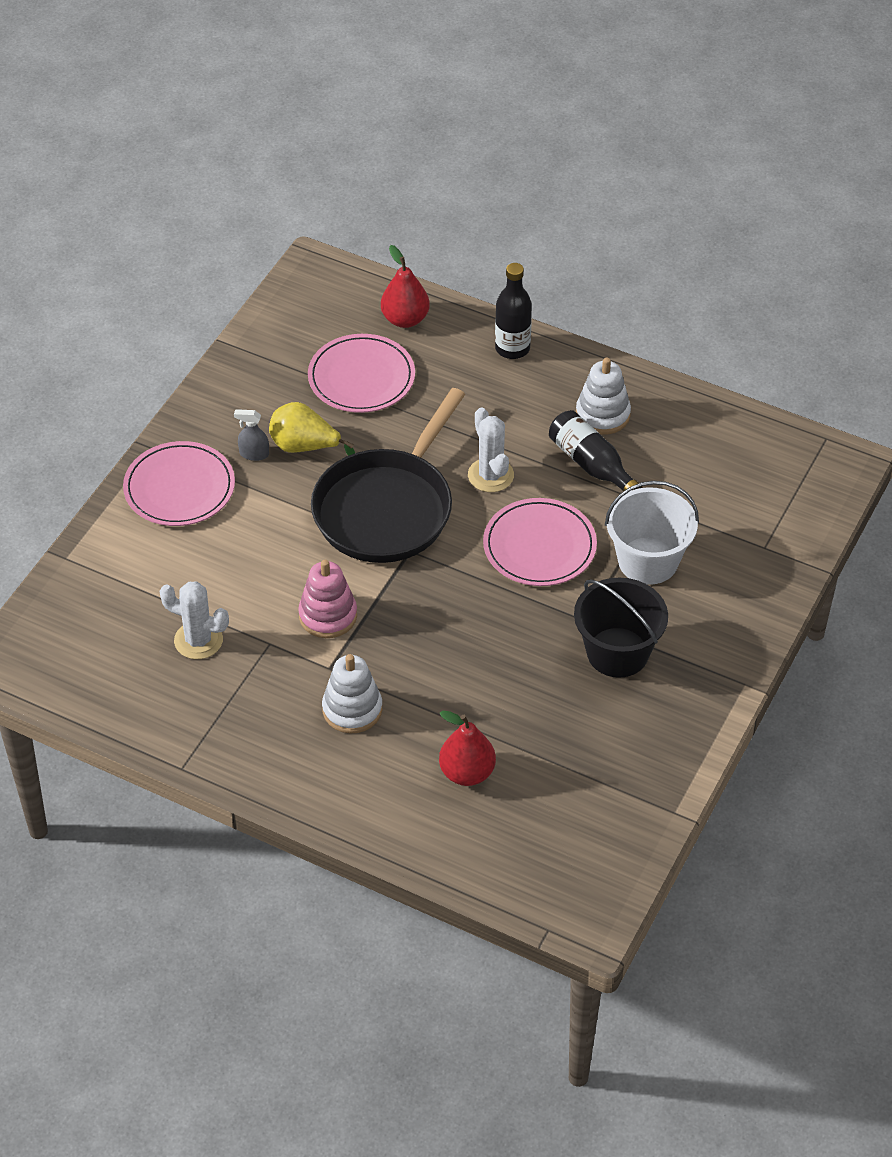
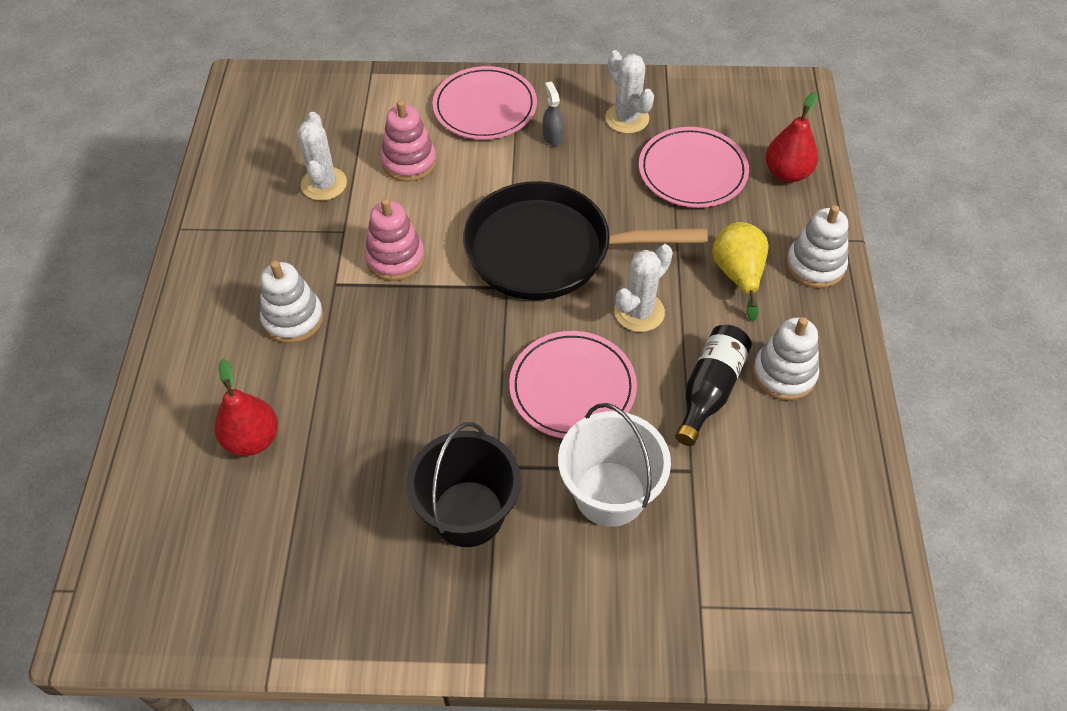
camera: 65 degrees right, 5 degrees up
(214, 568) = (409, 162): none -> pink stacking toy
(267, 394) = (627, 118): none -> white cactus
(305, 447) = (583, 166): yellow pear -> yellow pear (738, 275)
(512, 348) = (815, 265): black bottle -> white stacking toy

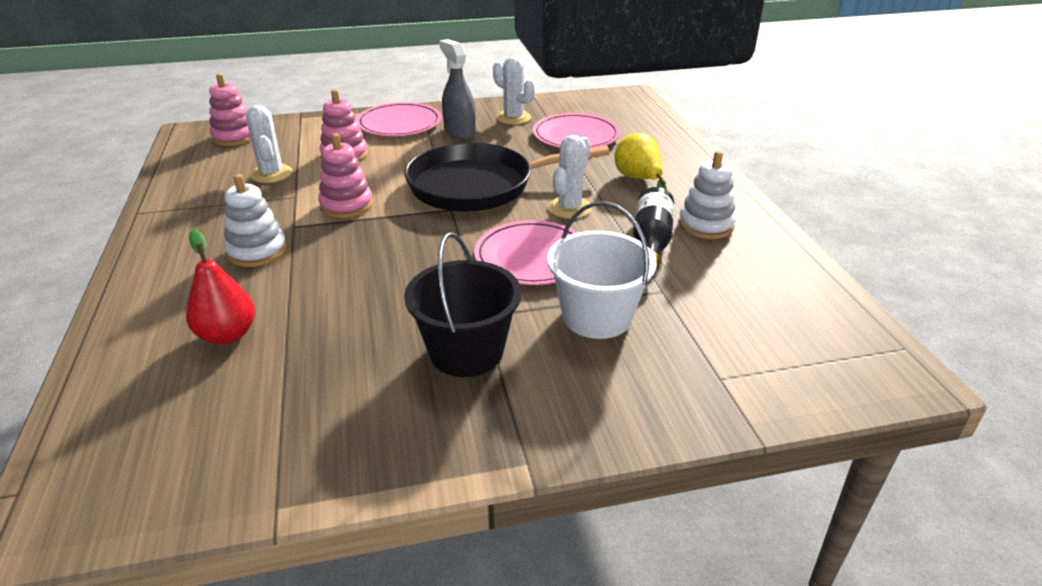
camera: 15 degrees left, 20 degrees down
(292, 102) = (235, 137): none -> pink stacking toy
(552, 137) = (459, 132): grey spray bottle -> grey spray bottle, size x1.81
(787, 173) = (646, 129): red pear -> none
(815, 265) = (694, 168): white stacking toy -> none

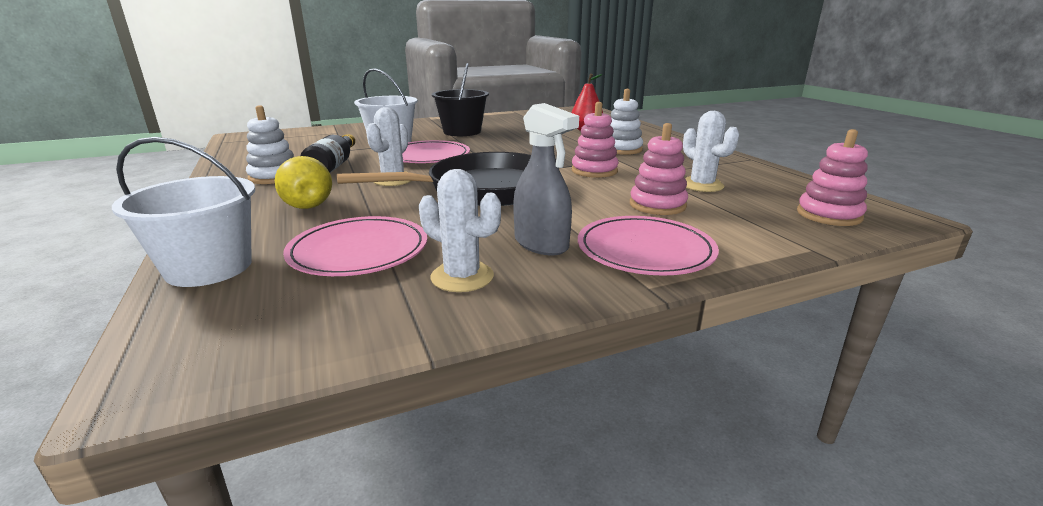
camera: 170 degrees right, 10 degrees down
(660, 132) = (209, 267): none -> white bucket

